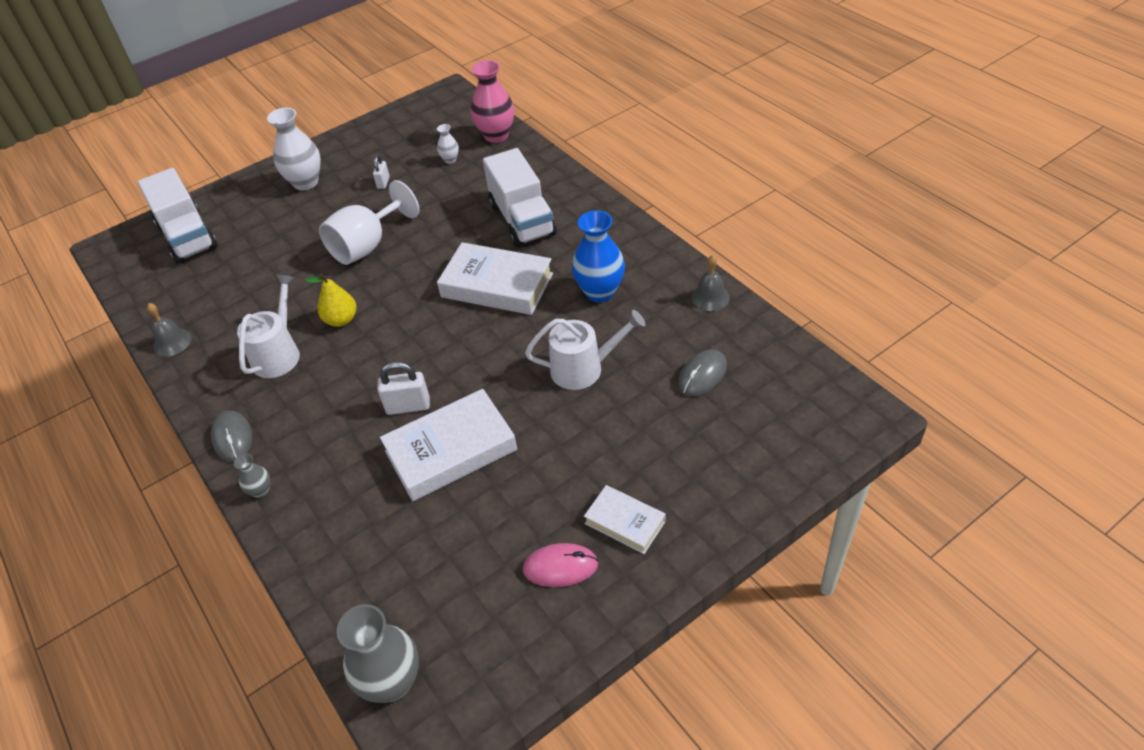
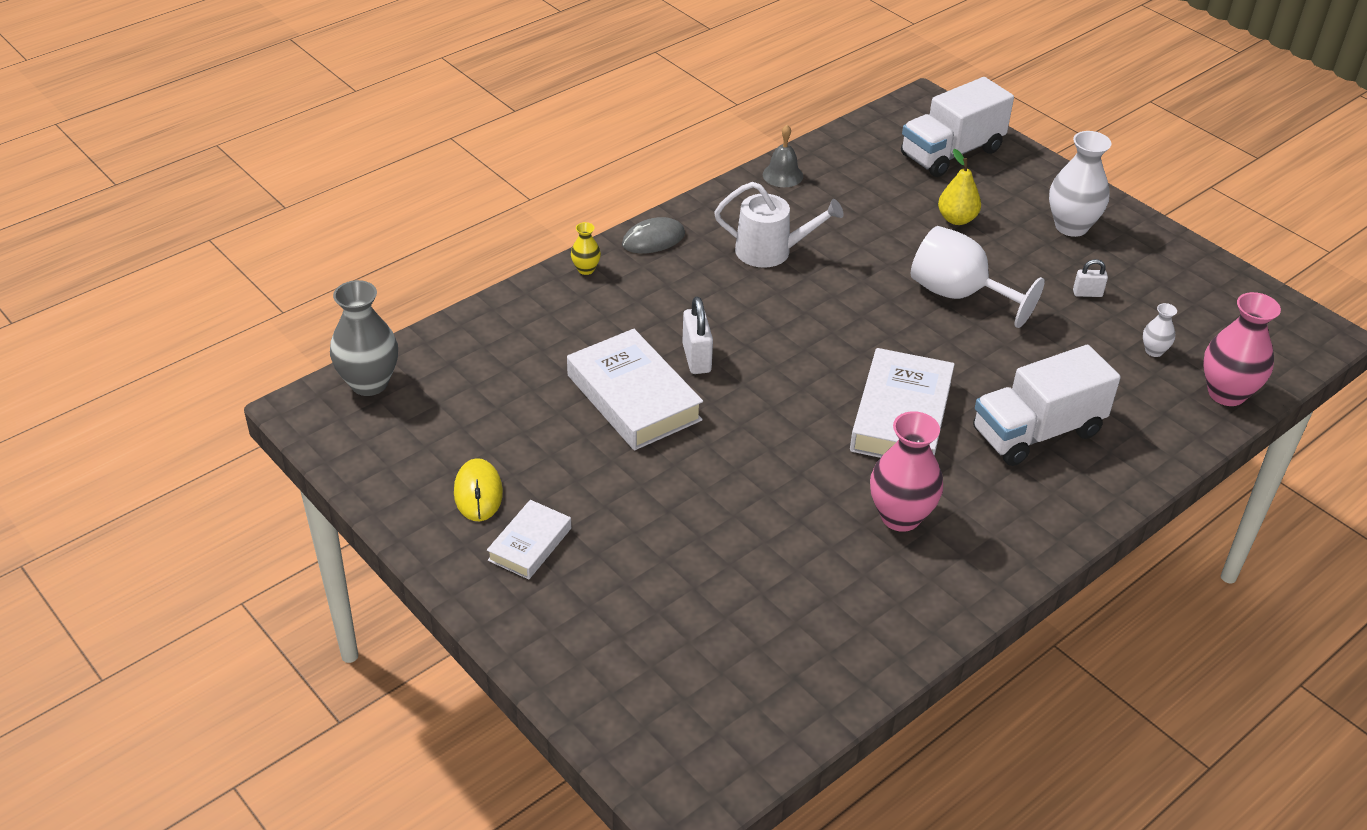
camera: 80 degrees right, 5 degrees down
(261, 491) = (586, 269): grey vase -> yellow vase
(341, 320) = (826, 290): yellow pear -> yellow pear (957, 219)
(560, 567) = (478, 493): pink mouse -> yellow mouse
(583, 368) = (760, 503): white watering can -> none
(600, 292) = (900, 516): blue vase -> pink vase
(702, 375) = (754, 621): grey mouse -> none
(710, 297) = (904, 636): grey bell -> none

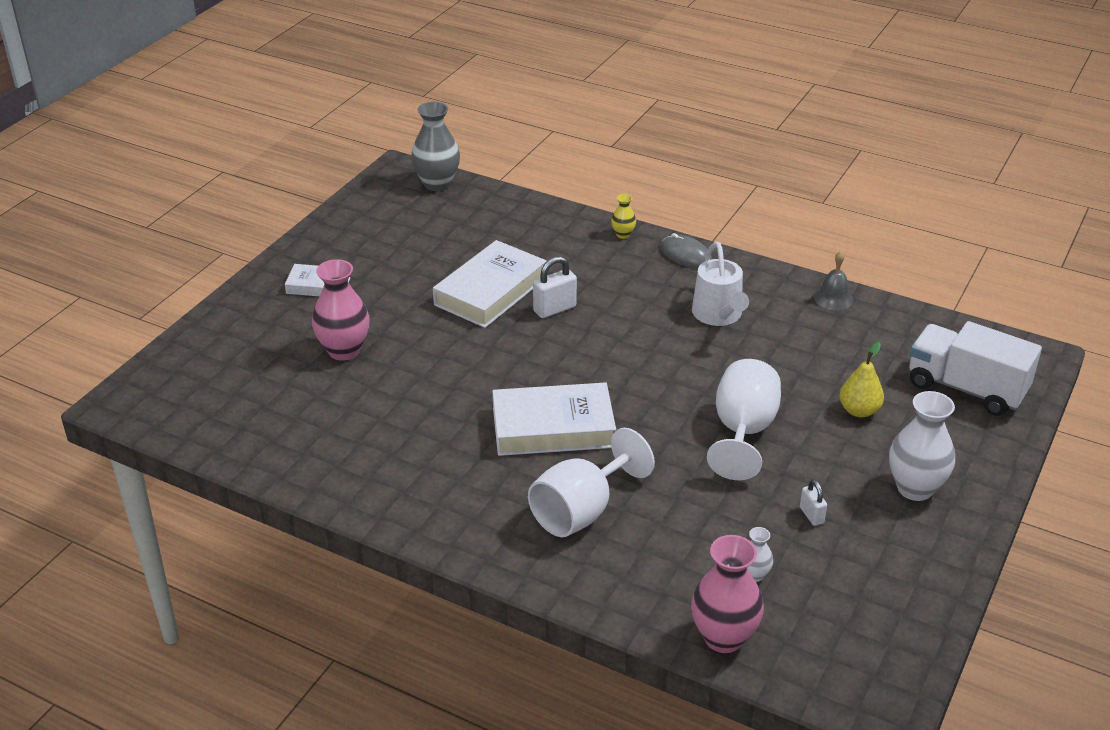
camera: 70 degrees right, 5 degrees down
(478, 493) = (356, 253): yellow mouse -> none
(900, 516) = (431, 449): pink vase -> pink vase (344, 350)
(1037, 432) = (581, 511): white truck -> white goblet

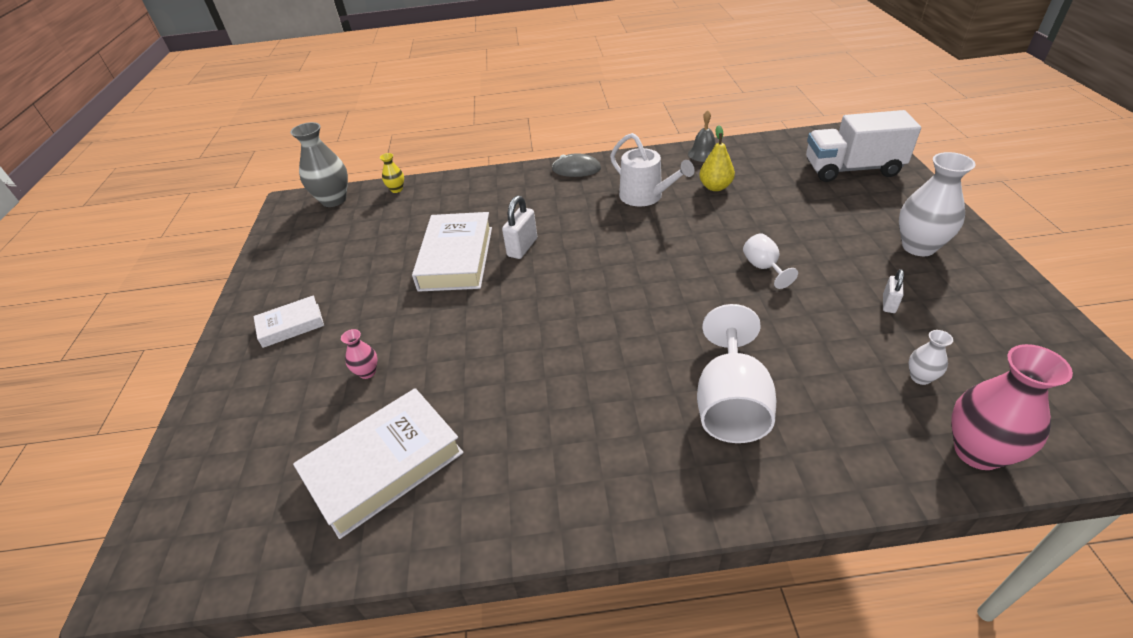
camera: 30 degrees left, 5 degrees up
(344, 350) = (367, 372): pink vase -> pink vase, size x0.49
(553, 427) = (624, 342): white book -> white book (384, 466)
(623, 234) = (517, 175): yellow vase -> yellow vase (396, 189)
(743, 432) = (763, 268): white goblet -> white goblet, size x0.52
(811, 515) = (889, 304): white padlock -> white padlock turned 75 degrees clockwise
(859, 410) = (814, 214): yellow pear -> yellow pear (715, 187)

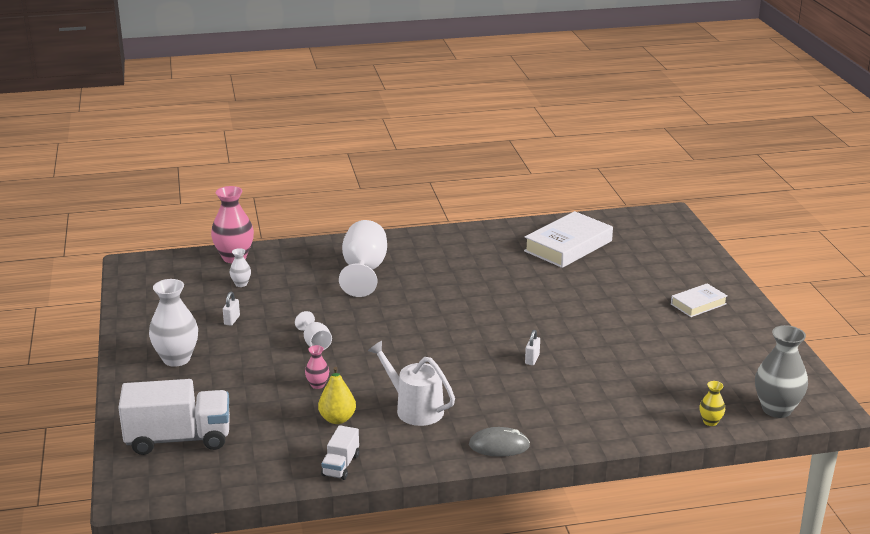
camera: 170 degrees right, 15 degrees down
(367, 372) = (612, 281): pink vase -> pink vase (317, 385)
(456, 258) = (591, 351): white book -> none
(522, 247) = (532, 359): white padlock -> white padlock, size x0.61
(703, 153) = (341, 465): grey bell -> white truck

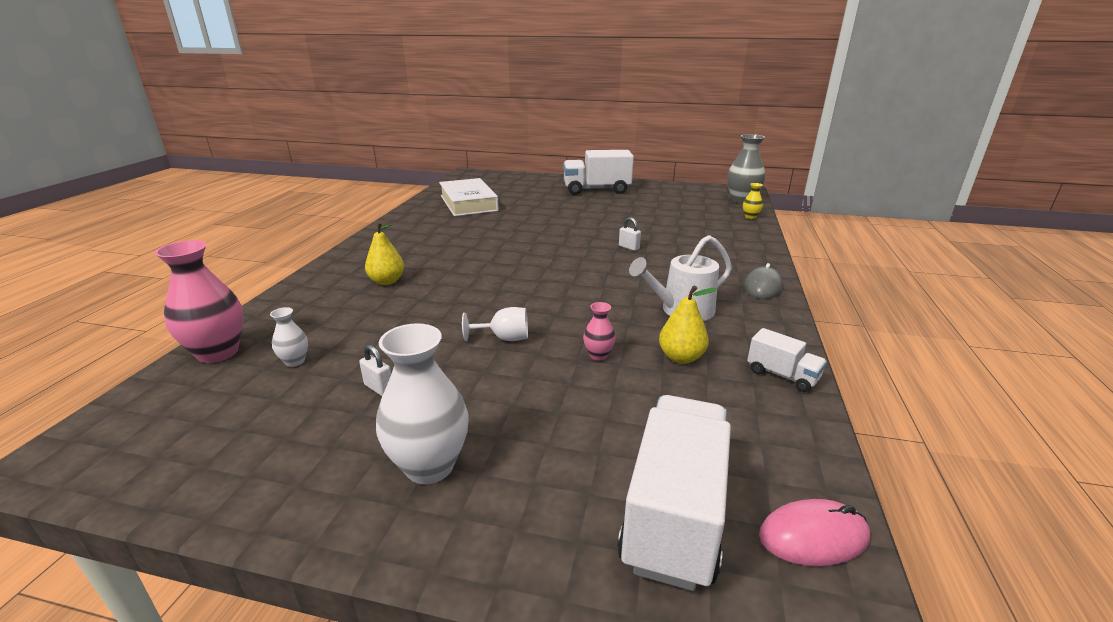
camera: 65 degrees left, 0 degrees up
(182, 483) = (813, 536): none -> pink mouse
(364, 271) = (387, 281): white goblet -> yellow pear
(698, 304) = (596, 190): white book -> white truck

